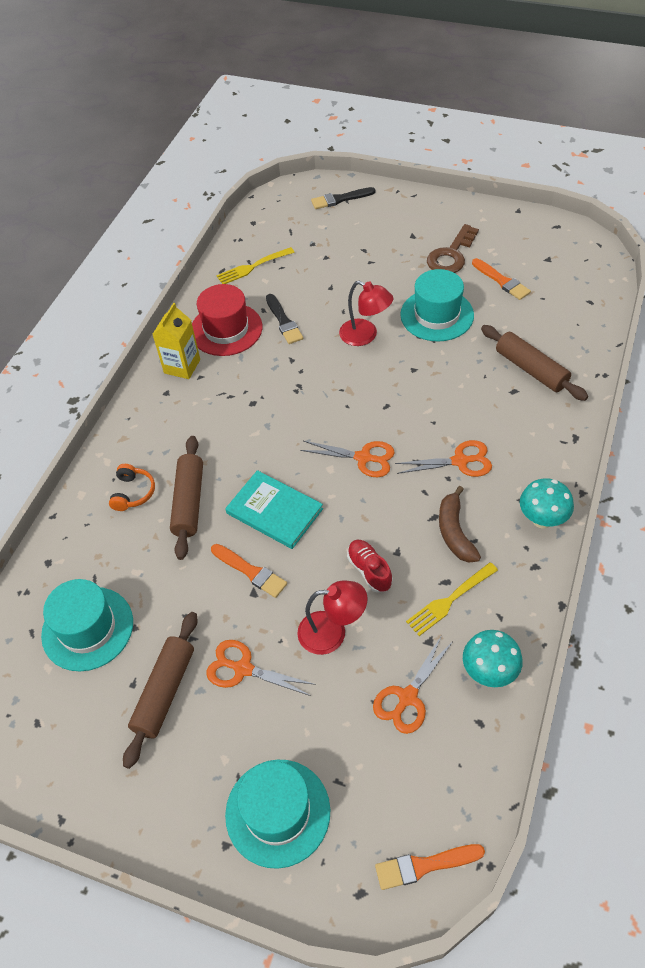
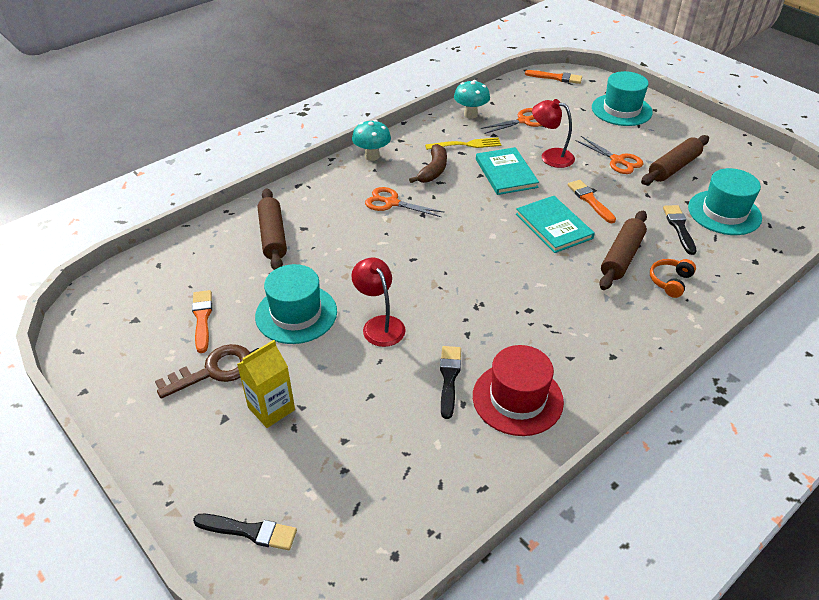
camera: 155 degrees left, 10 degrees down
(137, 575) = (679, 227): none -> black brush
(182, 366) = (585, 377): yellow carton -> yellow carton (271, 408)
(253, 266) = (439, 472): yellow fork -> none
(363, 458) = (461, 232): orange scissors -> none
(369, 570) = (506, 173): red shoe -> turquoise book

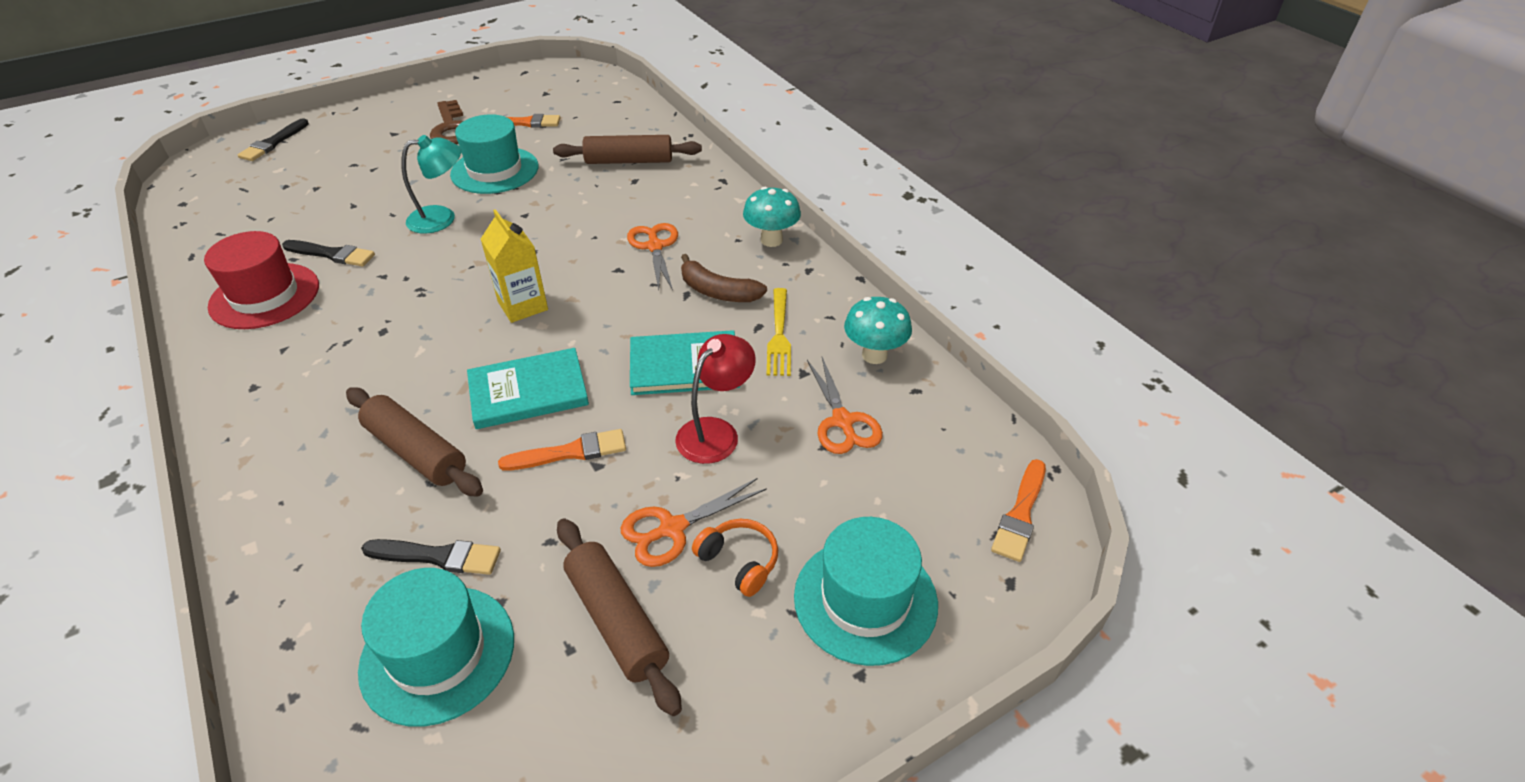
camera: 100 degrees right, 0 degrees up
(271, 408) = (384, 154): yellow carton -> yellow carton (523, 306)
(379, 325) = (442, 218): red lamp -> turquoise lamp
(391, 203) = (655, 246): orange scissors -> orange scissors turned 45 degrees counterclockwise
(670, 281) = (328, 494): orange headphones -> orange headphones (739, 561)

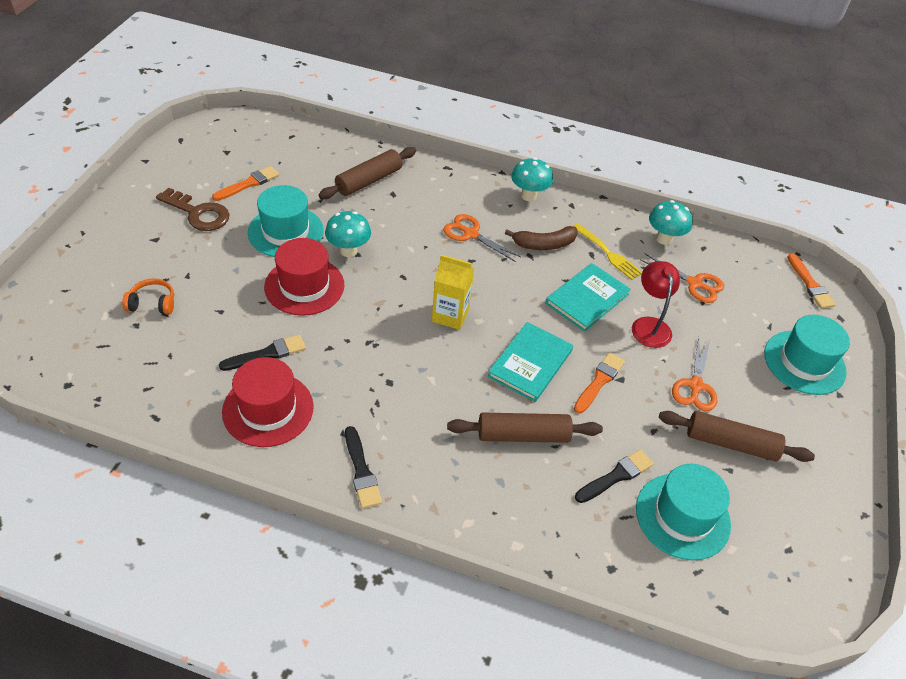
camera: 45 degrees left, 5 degrees up
(273, 143) = (59, 296): black brush -> black brush (361, 471)
(442, 218) = (304, 286): turquoise lamp -> red hat
(521, 208) = (348, 251): none -> turquoise mushroom
(739, 561) = (740, 381): orange headphones -> orange headphones (152, 303)

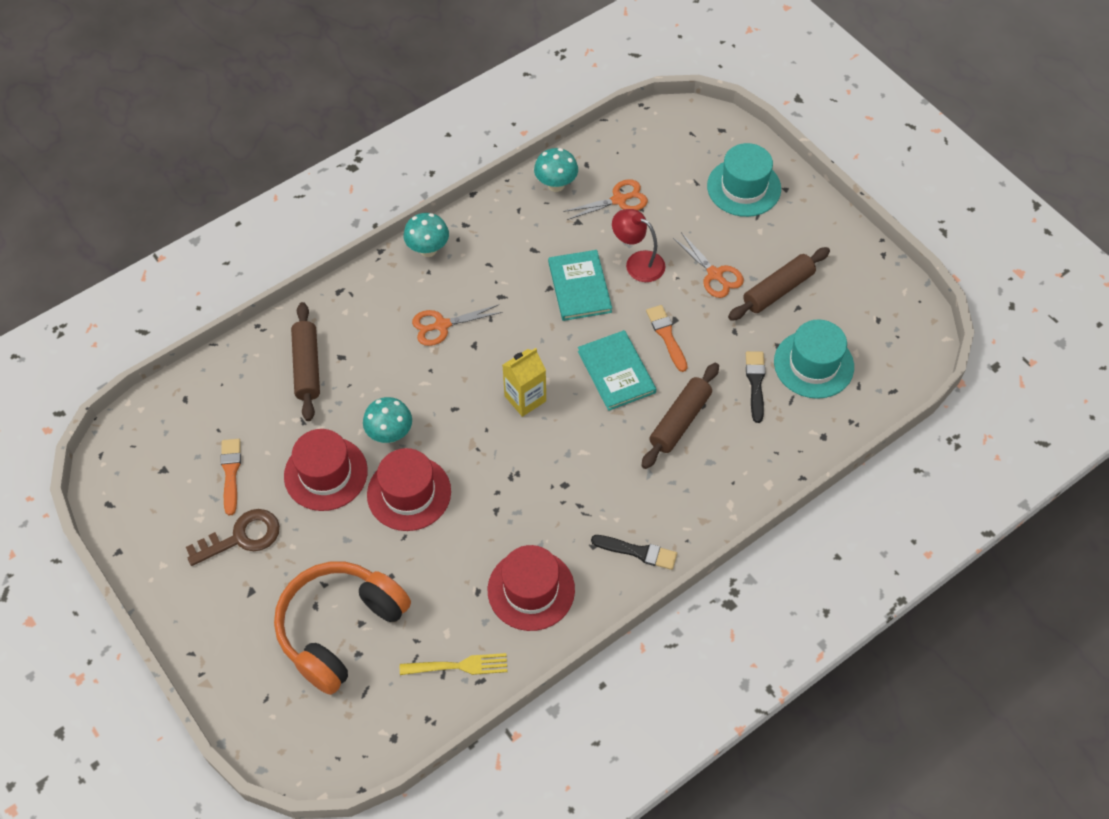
camera: 50 degrees left, 10 degrees up
(152, 303) = (340, 629): orange headphones -> orange headphones, size x2.46
(267, 354) = (469, 562): black brush -> none
(286, 232) = (326, 473): turquoise hat -> red hat
(544, 244) = (496, 277): brown banana -> none
(607, 253) = (541, 237): yellow fork -> yellow fork (458, 666)
(810, 284) = (676, 122): orange brush -> none

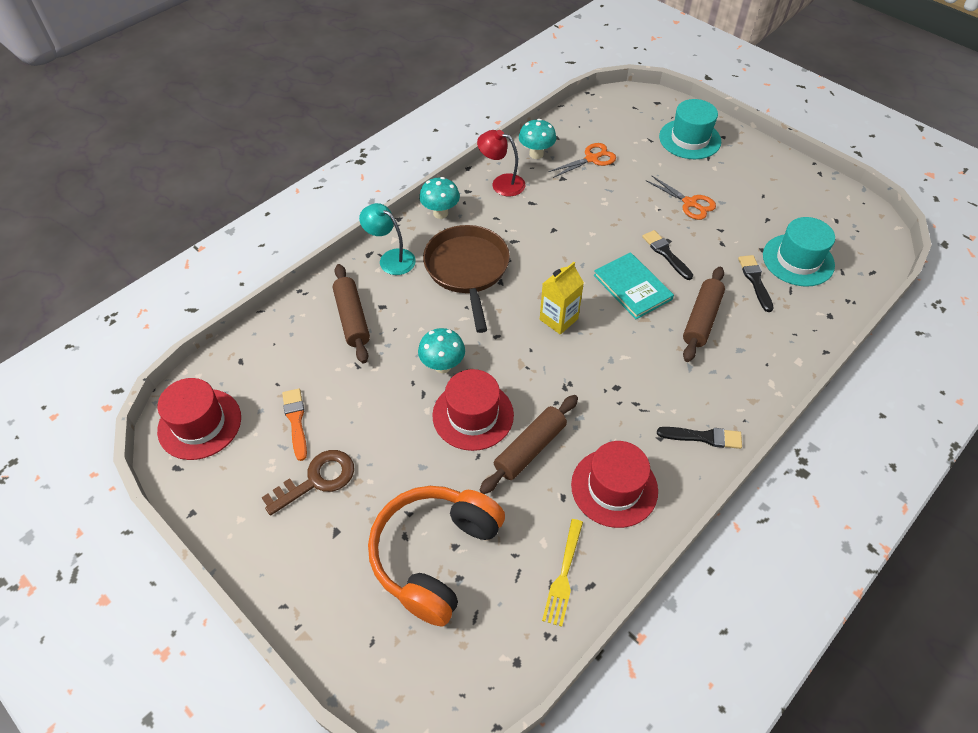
camera: 10 degrees left, 5 degrees down
(326, 473) = (389, 408): red hat -> red hat (200, 424)
(362, 300) = (391, 258): none -> turquoise lamp
(442, 325) = (467, 270): orange scissors -> brown pan
(458, 666) = (563, 574): yellow fork -> yellow fork turned 120 degrees clockwise
(579, 287) = (579, 226): turquoise book -> none
(637, 263) = (622, 202): red lamp -> red lamp (501, 183)
(666, 336) = (666, 254): orange brush -> black brush
(778, 290) = (746, 208): brown rolling pin -> brown rolling pin (530, 448)

